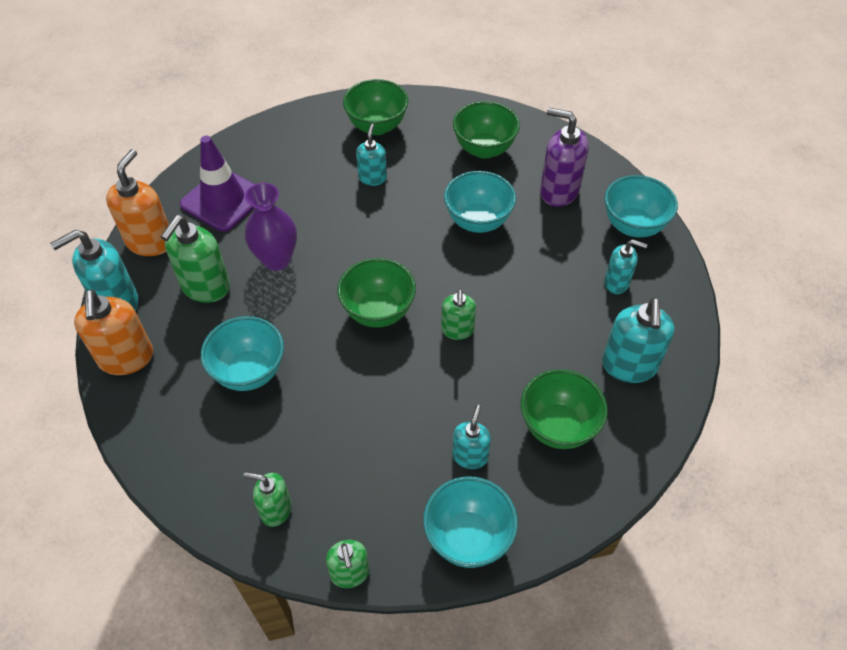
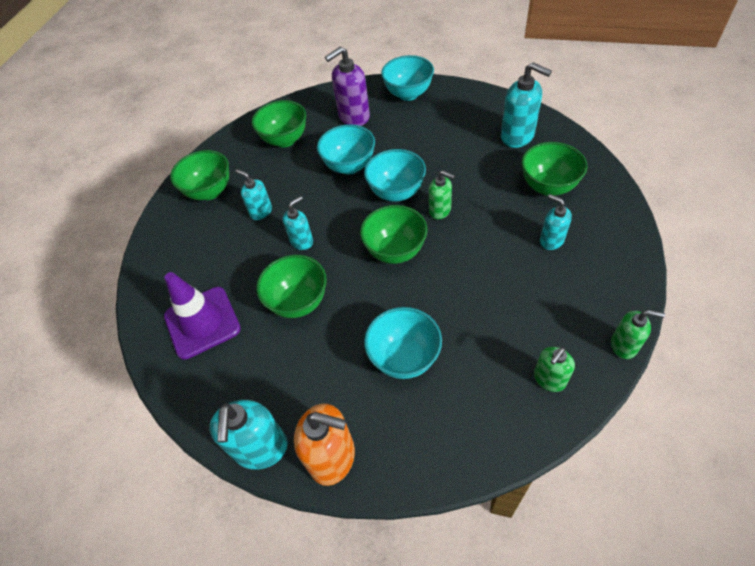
camera: 55 degrees left, 0 degrees up
(150, 241) = (206, 397): orange soap dispenser -> none
(205, 287) = (292, 365): green soap dispenser -> none
(276, 260) = (298, 302): purple vase -> green bowl
(468, 537) = (617, 264): turquoise bowl -> turquoise bowl (396, 192)
(616, 283) = (449, 118): turquoise soap dispenser -> turquoise soap dispenser (302, 241)

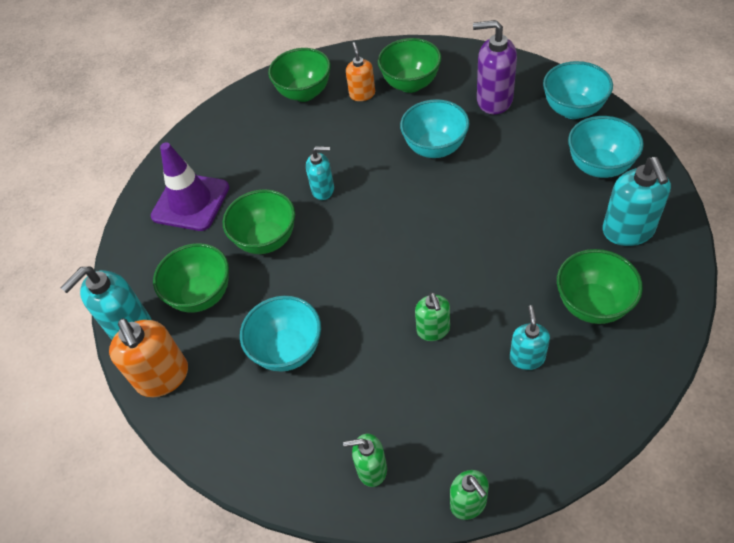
camera: 45 degrees right, 0 degrees up
(257, 166) = (362, 94): none -> orange soap dispenser
(261, 211) = (321, 139): turquoise soap dispenser -> none
(395, 251) = (382, 256): green bowl -> green bowl (202, 295)
(396, 192) = (445, 203): turquoise bowl -> turquoise bowl (599, 166)
(440, 210) = (462, 249): green soap dispenser -> green soap dispenser (433, 330)

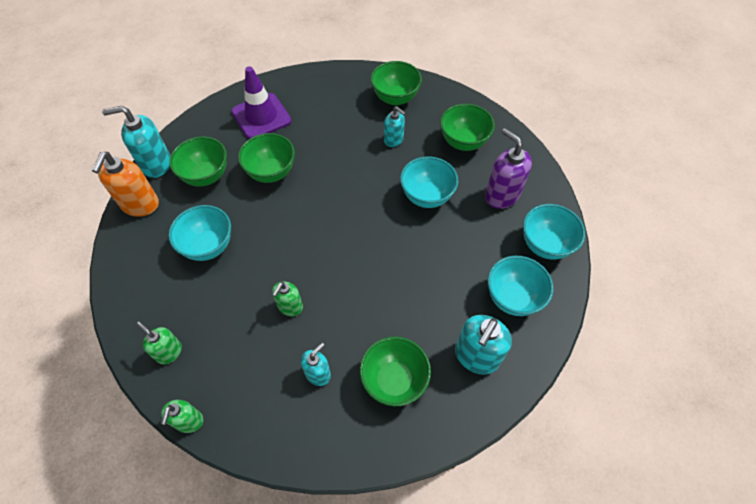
camera: 35 degrees right, 5 degrees up
(323, 190) = (334, 168): turquoise soap dispenser -> turquoise soap dispenser (394, 140)
(362, 94) = (427, 125): orange soap dispenser -> none

